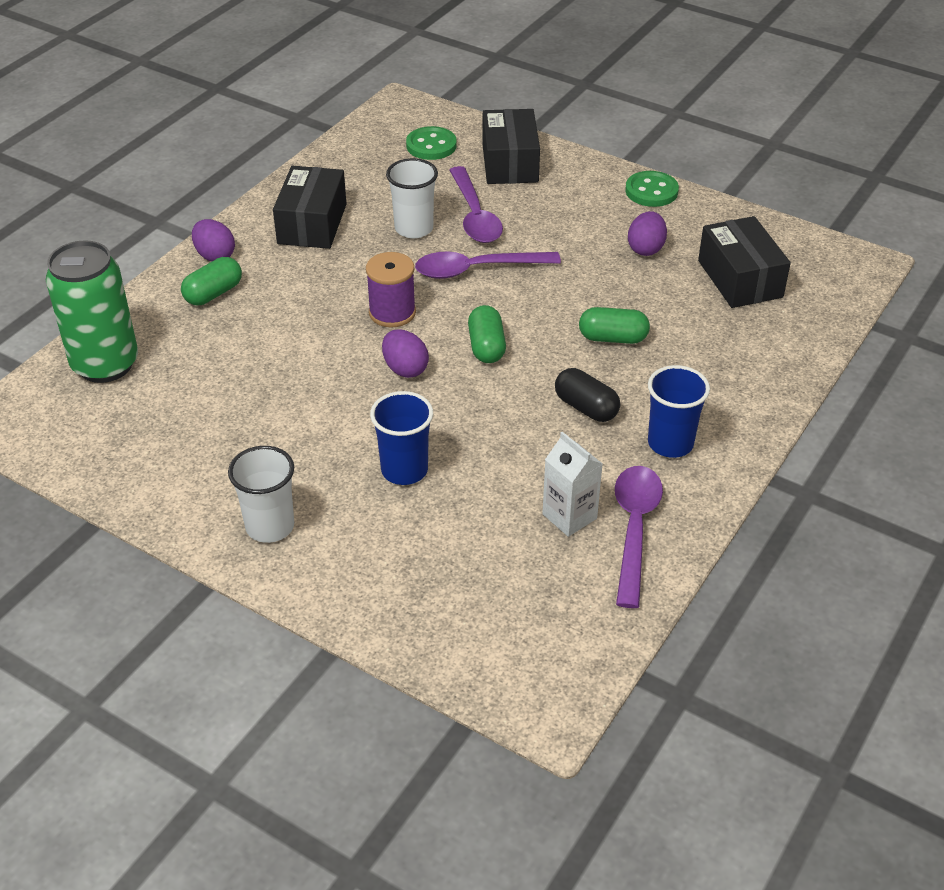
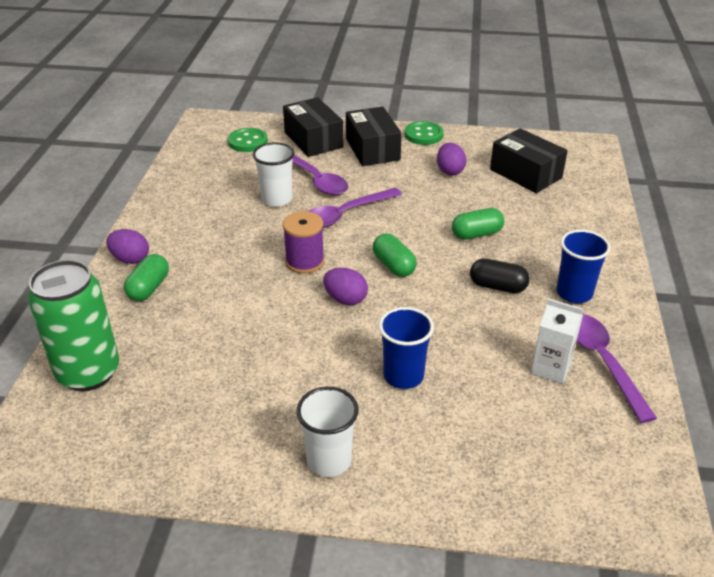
camera: 25 degrees left, 5 degrees down
(312, 224) = (195, 215): black box -> black box (372, 149)

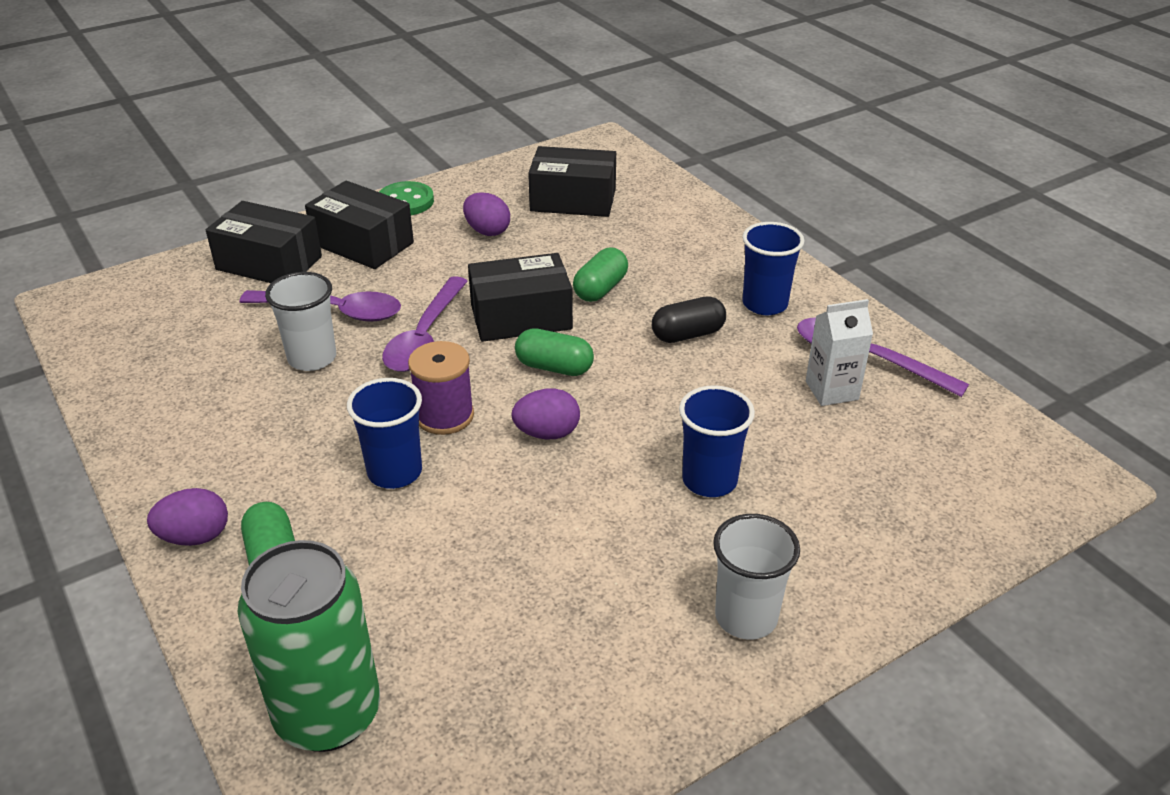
camera: 40 degrees left, 0 degrees up
(247, 277) = (395, 472): none -> blue cup
(248, 142) = (176, 303): green button -> none
(409, 228) = (521, 317): none -> black box

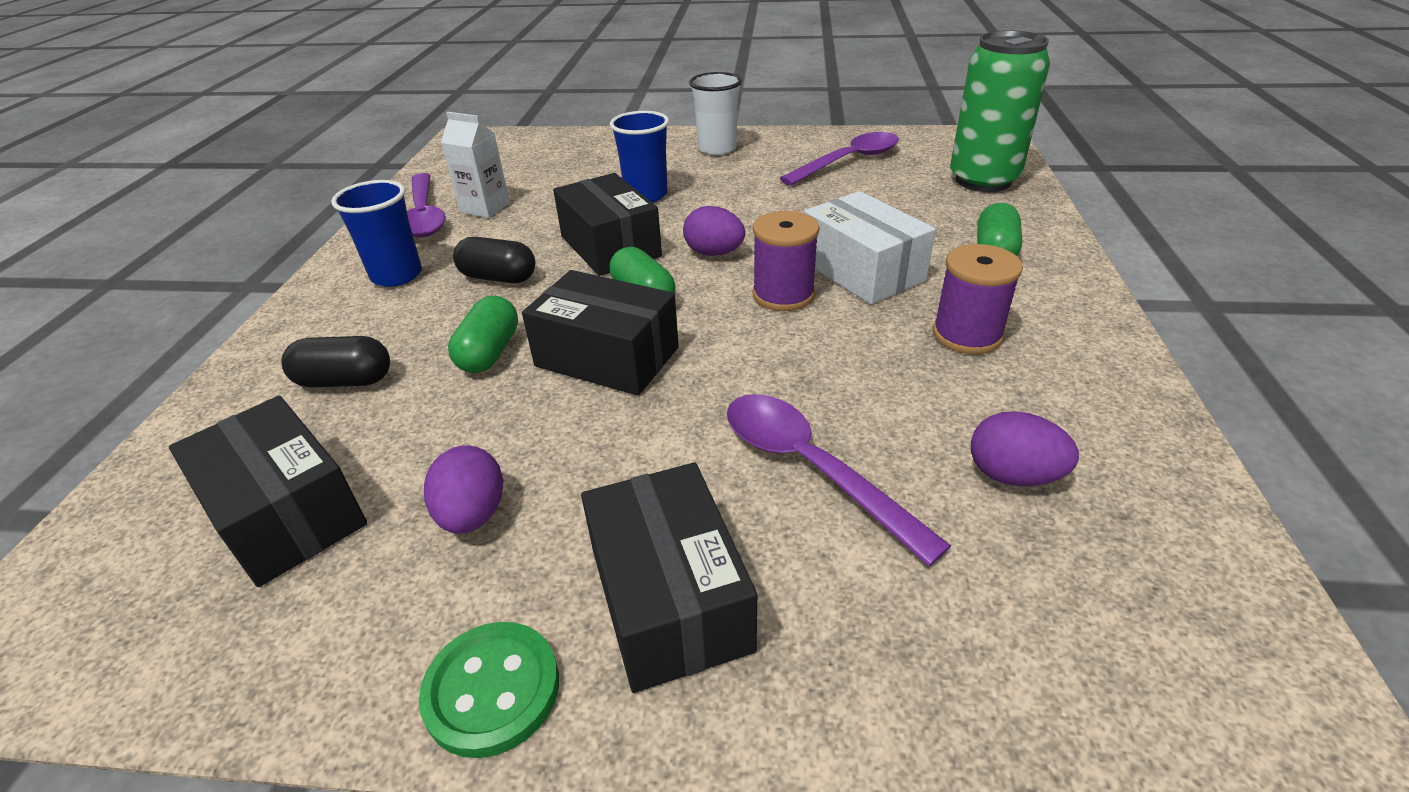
camera: 140 degrees left, 0 degrees up
(195, 537) = (1062, 284): purple egg -> purple egg (1013, 475)
(269, 263) = (861, 641): black box -> black box (610, 246)
(271, 440) = (967, 335): none -> purple spool
(312, 358) = (879, 408): white cup -> none
(395, 472) = (862, 270): blue cup -> white box
(424, 337) = (730, 378): purple spoon -> purple spoon (849, 161)
(600, 289) = (489, 352): green capsule -> green capsule turned 60 degrees counterclockwise
(656, 244) = (345, 381): none -> black capsule

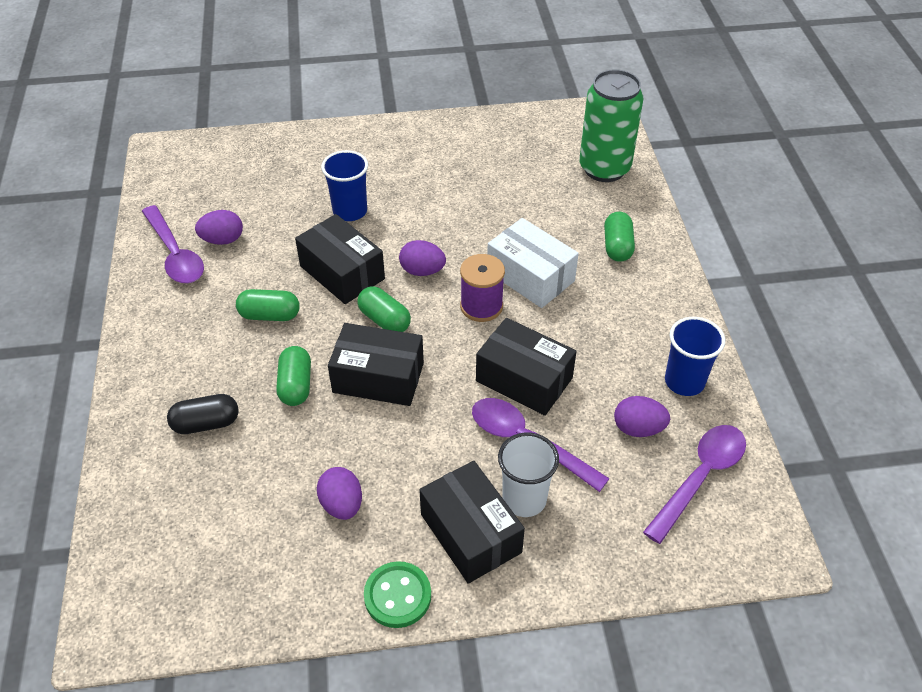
camera: 15 degrees left, 10 degrees up
(286, 513) = (227, 523): black box -> black box (524, 379)
(396, 275) = (188, 323): blue cup -> blue cup (684, 381)
(485, 208) = (223, 240): white carton -> purple egg
(498, 277) = (270, 315): black capsule -> green capsule
(717, 149) = (390, 147): white cup -> white cup (524, 499)
(849, 161) = (501, 154): purple spoon -> purple spoon (700, 477)
(967, 335) = (605, 327): purple spool -> none

